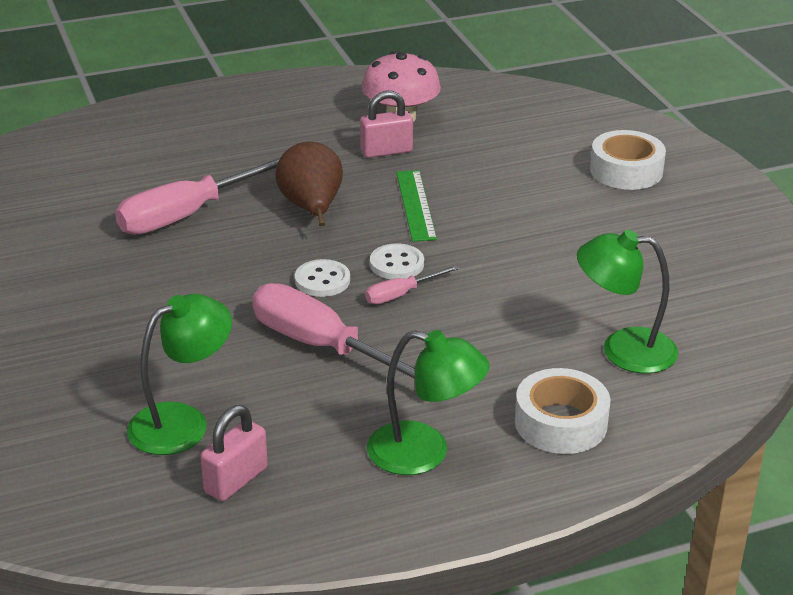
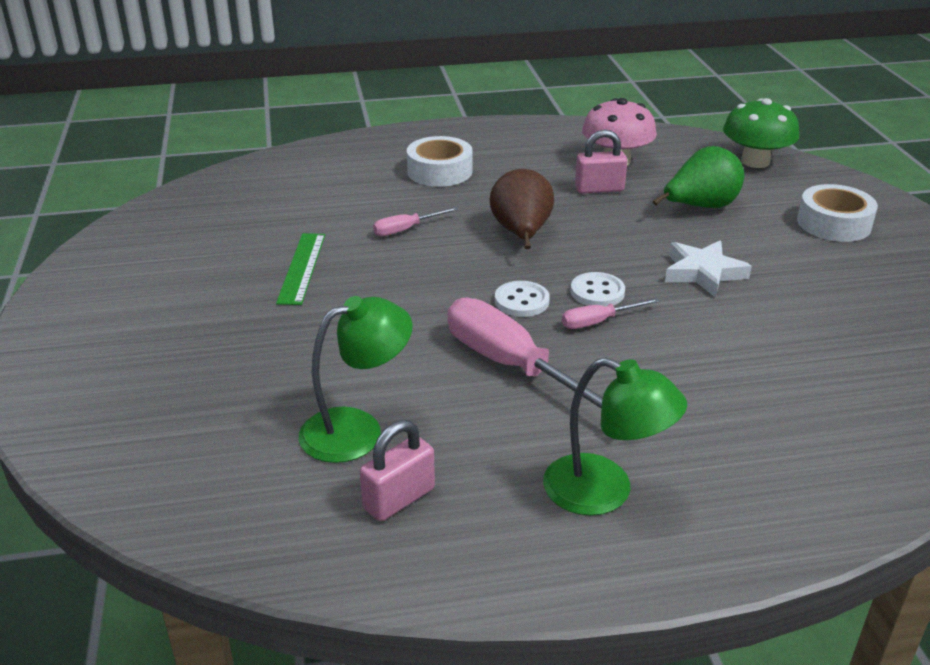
camera: 10 degrees right, 0 degrees up
(189, 214) = (406, 229): pink screwdriver -> pink screwdriver, size x0.47
(416, 205) = (622, 239): green ruler -> green ruler (302, 268)
(492, 163) = (700, 207): none -> green pear
(499, 234) = (703, 273): none -> white star
(545, 107) = (755, 161): none -> green mushroom
(560, 423) = (758, 474): white tape -> white tape (439, 171)
(623, 349) = (829, 400): green lamp -> none

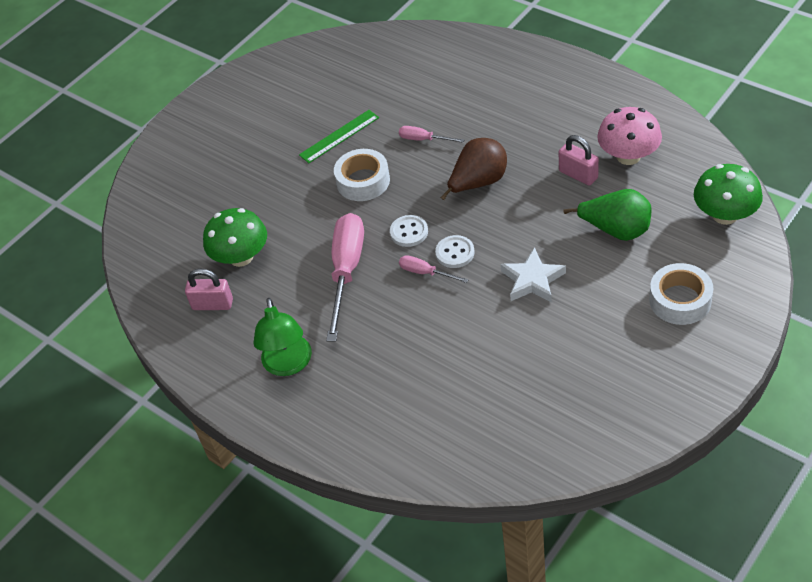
camera: 55 degrees right, 15 degrees up
(357, 429) = (241, 257): green lamp -> green mushroom
(439, 171) = (506, 100): white tape -> white tape (363, 181)

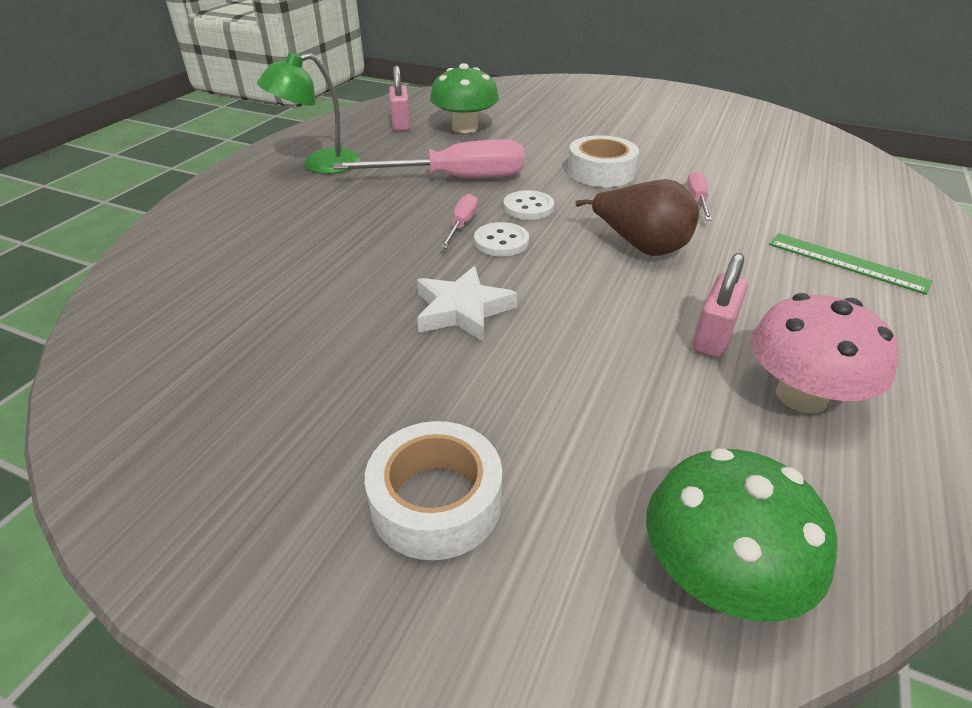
camera: 70 degrees right, 10 degrees down
(339, 136) = (665, 152): green ruler -> green ruler (846, 263)
(616, 230) = (599, 393): green pear -> none

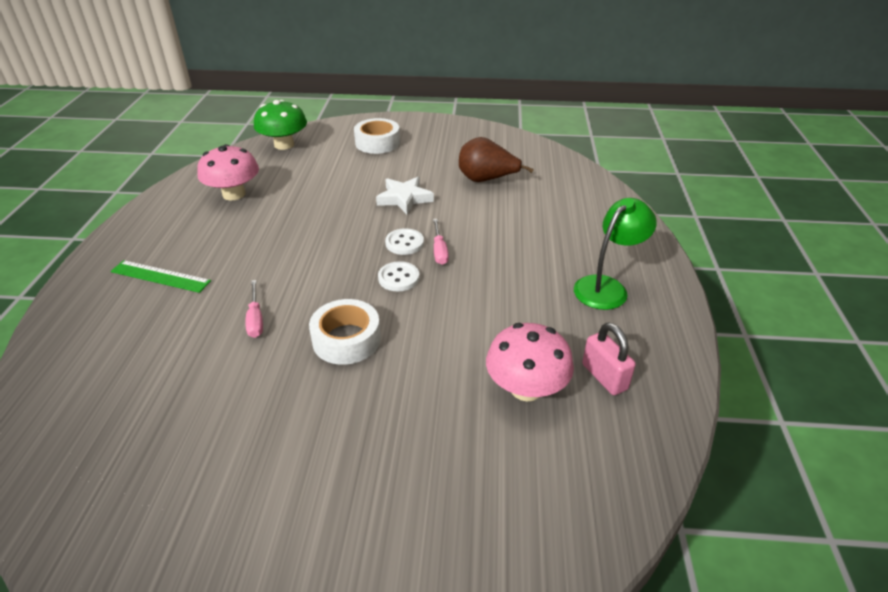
camera: 160 degrees right, 0 degrees up
(454, 178) = (477, 297): pink screwdriver -> none
(465, 128) = (526, 388): green mushroom -> pink mushroom
(641, 246) = (307, 259): brown pear -> brown pear (486, 180)
(713, 337) = (269, 211): pink padlock -> none

